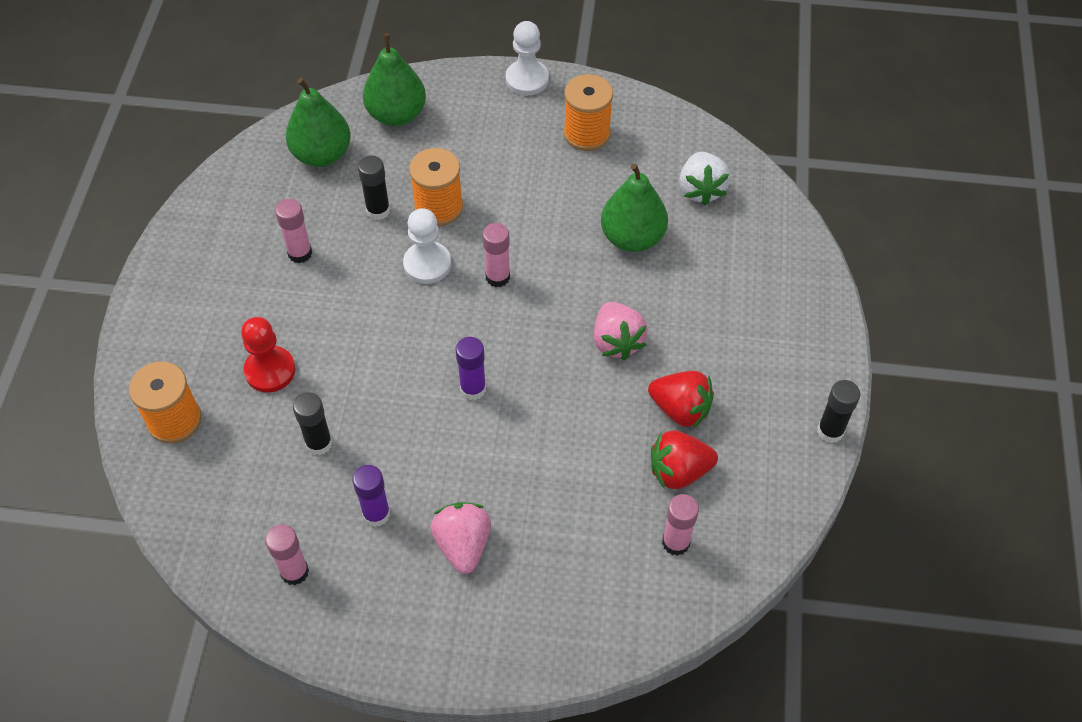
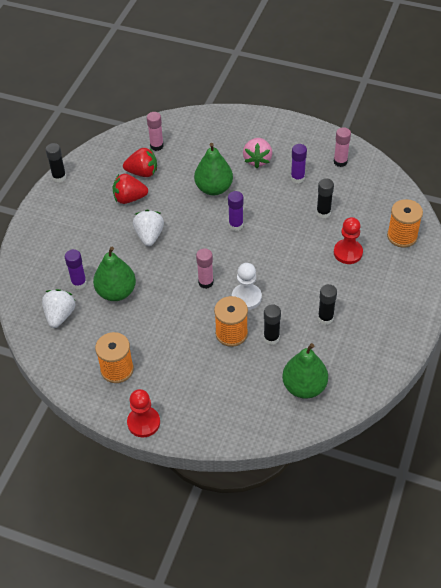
camera: 165 degrees left, 5 degrees down
(300, 253) = (325, 318): pink glue stick -> black glue stick
(397, 115) = (246, 410): green pear -> green pear (214, 188)
(527, 79) = (143, 422): white pawn -> red pawn
(616, 342) = (149, 236): pink strawberry -> white strawberry
(680, 409) = (129, 198): red strawberry -> red strawberry turned 45 degrees counterclockwise
(696, 241) = (79, 283): none -> purple glue stick

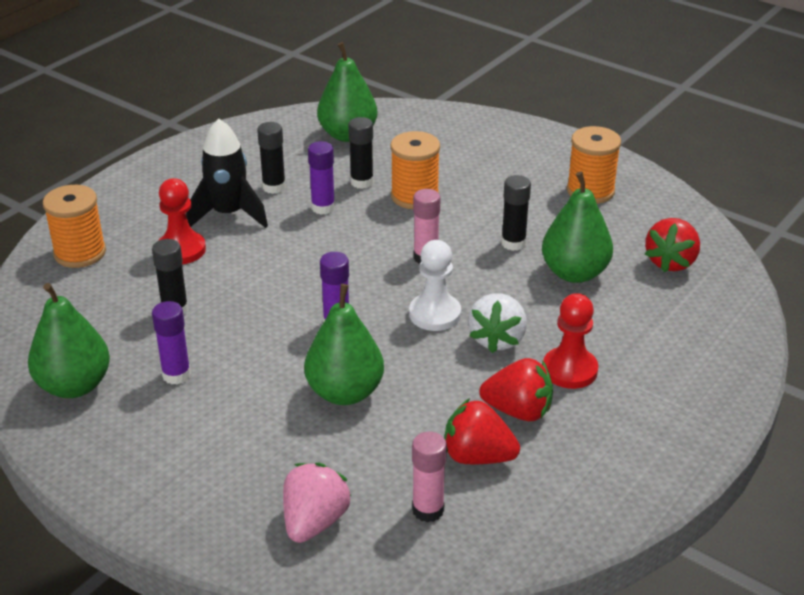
camera: 165 degrees left, 15 degrees down
(59, 177) = (663, 489): black glue stick -> black glue stick (513, 243)
(60, 315) = (671, 262): white strawberry -> red strawberry
(79, 283) = (636, 296): purple glue stick -> purple glue stick (323, 207)
(143, 422) = (565, 141): red pawn -> red pawn (570, 370)
(246, 297) = (372, 228): white pawn -> white pawn (435, 314)
(257, 160) = (229, 427): pink strawberry -> pink strawberry (314, 522)
(339, 287) = (228, 214): none -> black rocket
(340, 162) = (74, 386): pink glue stick -> green pear

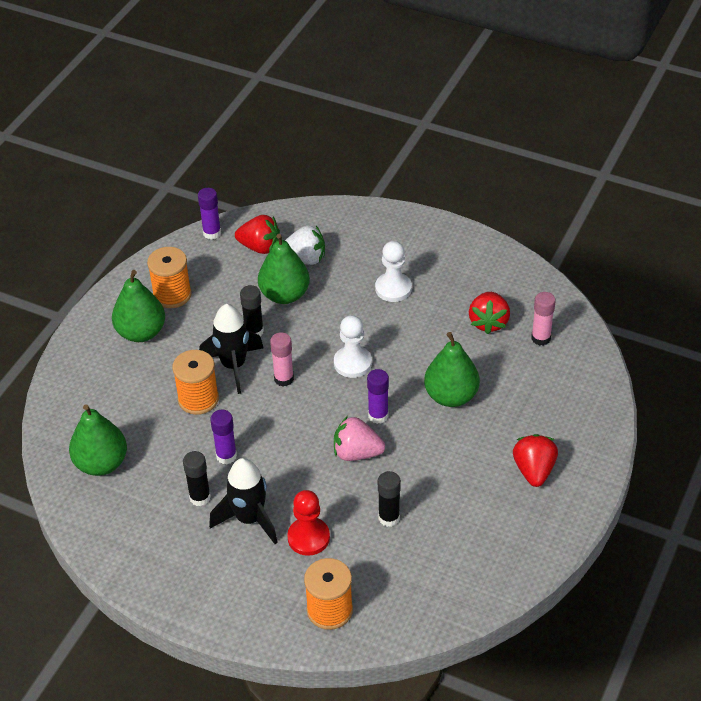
camera: 100 degrees left, 10 degrees up
(74, 386) = (494, 552): green pear -> green pear (141, 332)
(176, 375) = (463, 494): purple glue stick -> purple glue stick (212, 233)
(314, 522) = (570, 387): pink strawberry -> pink strawberry (357, 453)
(362, 182) = (182, 438): black glue stick -> none
(459, 224) = (234, 366): none -> black rocket
(497, 339) = (371, 327): white strawberry -> white strawberry (305, 259)
(518, 411) = (441, 308): red strawberry -> red strawberry (534, 470)
(570, 370) = (393, 288): red pawn -> white pawn

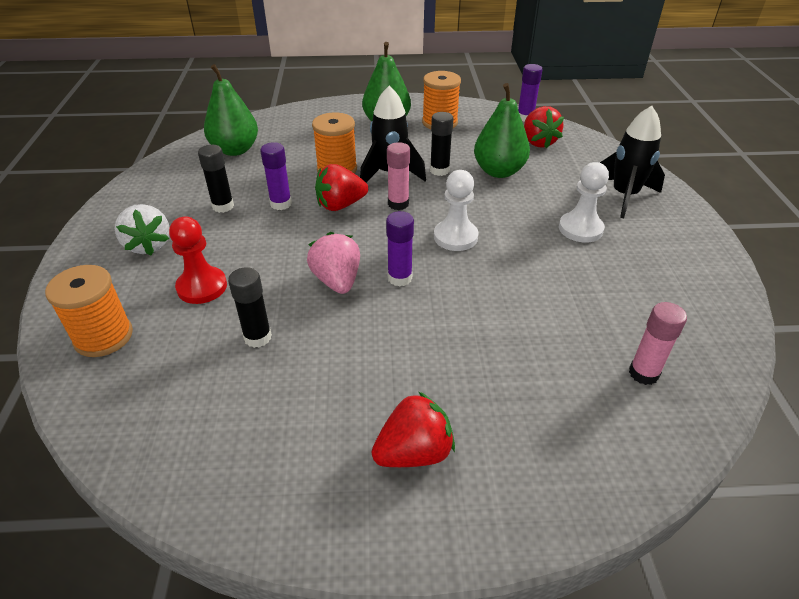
camera: 60 degrees right, 5 degrees down
(249, 519) = (210, 241): black rocket -> black rocket (624, 196)
(305, 259) = (554, 167): white strawberry -> white strawberry (148, 245)
(451, 396) = (474, 324): green pear -> none
(488, 322) = (615, 315): red strawberry -> red strawberry (340, 205)

